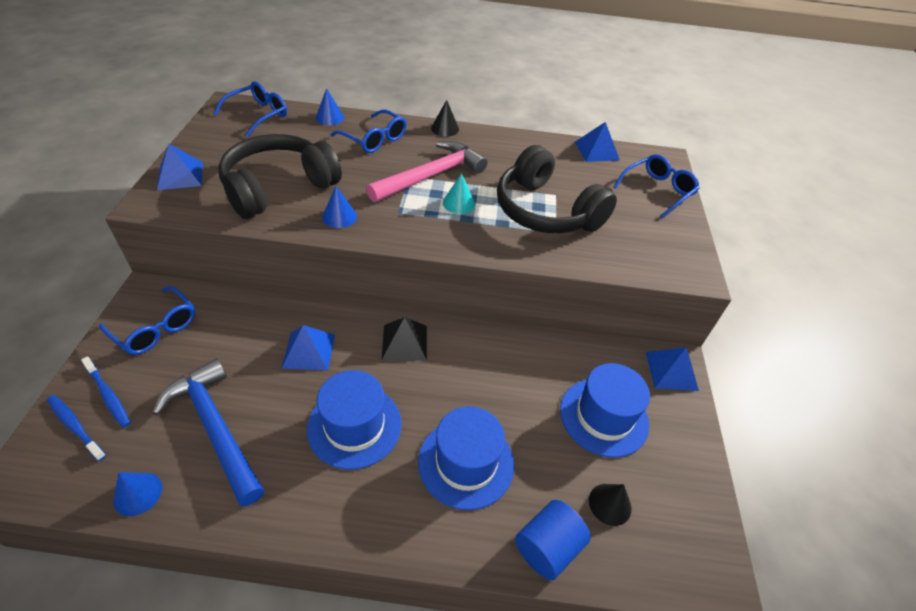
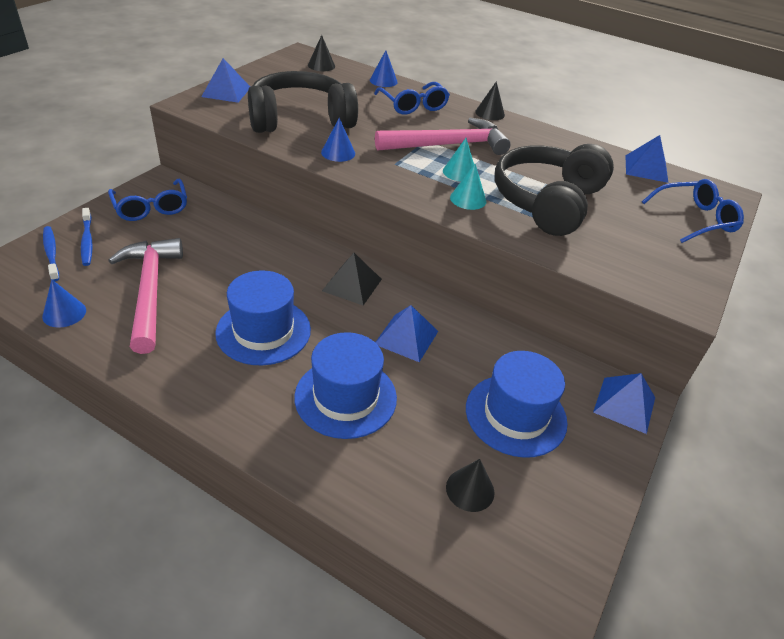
camera: 25 degrees right, 5 degrees down
(215, 428) = (150, 291): blue hammer -> pink hammer
(258, 115) = (321, 65): blue glasses -> black cone
(308, 351) = (262, 263): blue pyramid -> blue pyramid (406, 337)
(483, 231) = (468, 199): none -> turquoise cone
(546, 211) = (548, 202): black headphones -> black headphones turned 45 degrees clockwise
(547, 547) = (379, 496): blue cylinder -> none

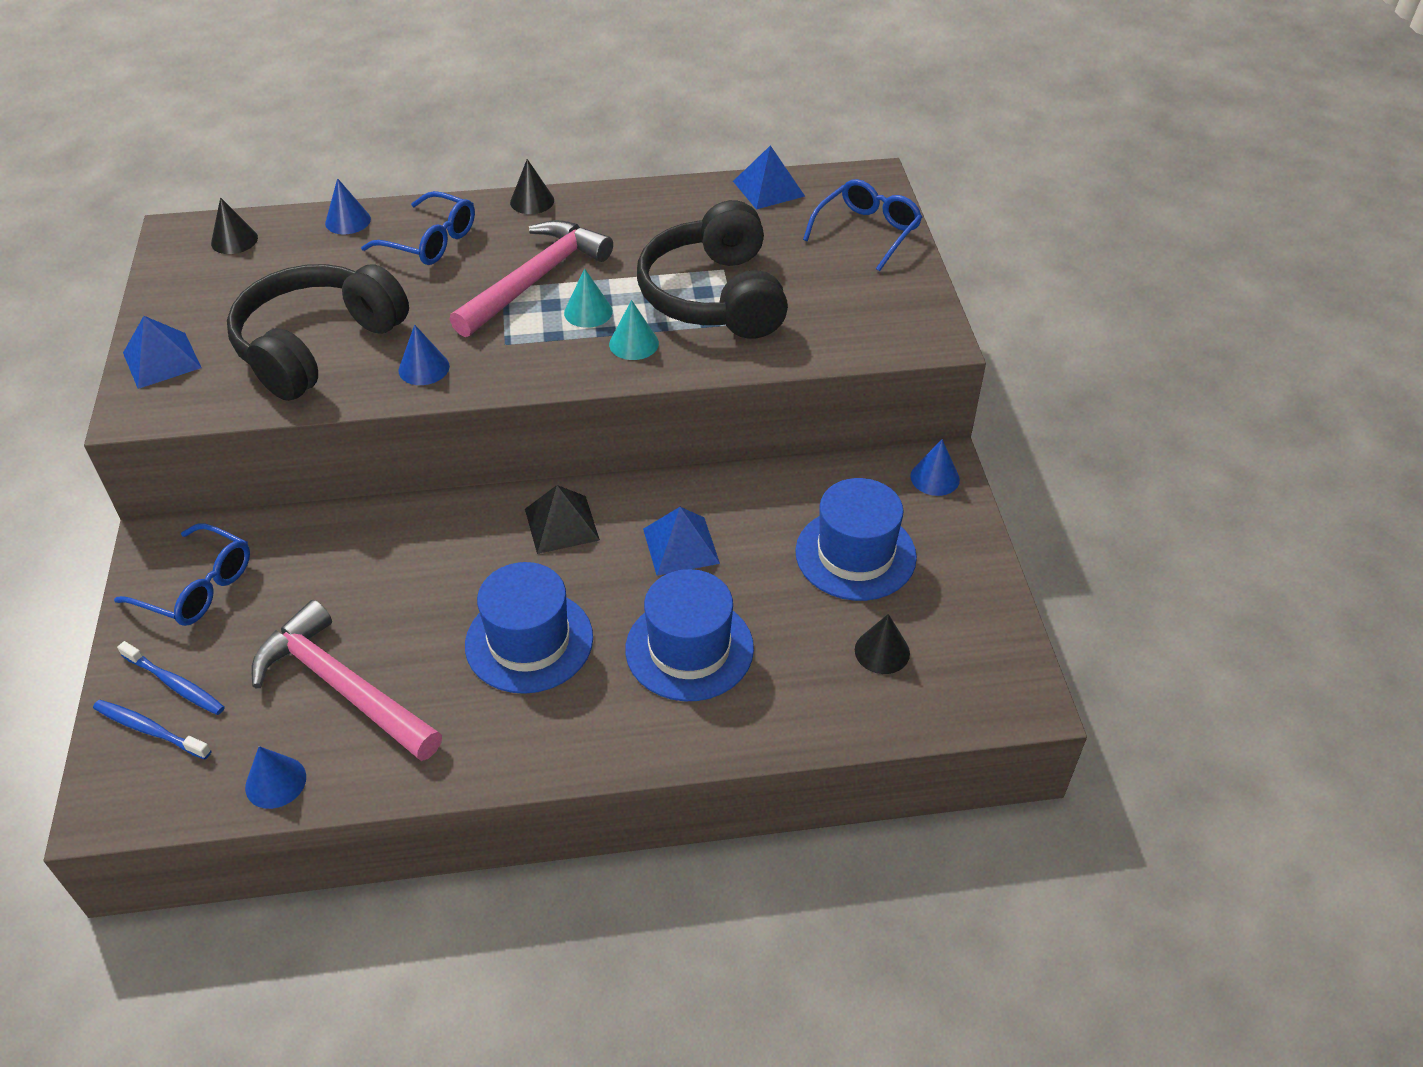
camera: 35 degrees left, 5 degrees up
(624, 404) = (935, 478): blue pyramid -> blue cone

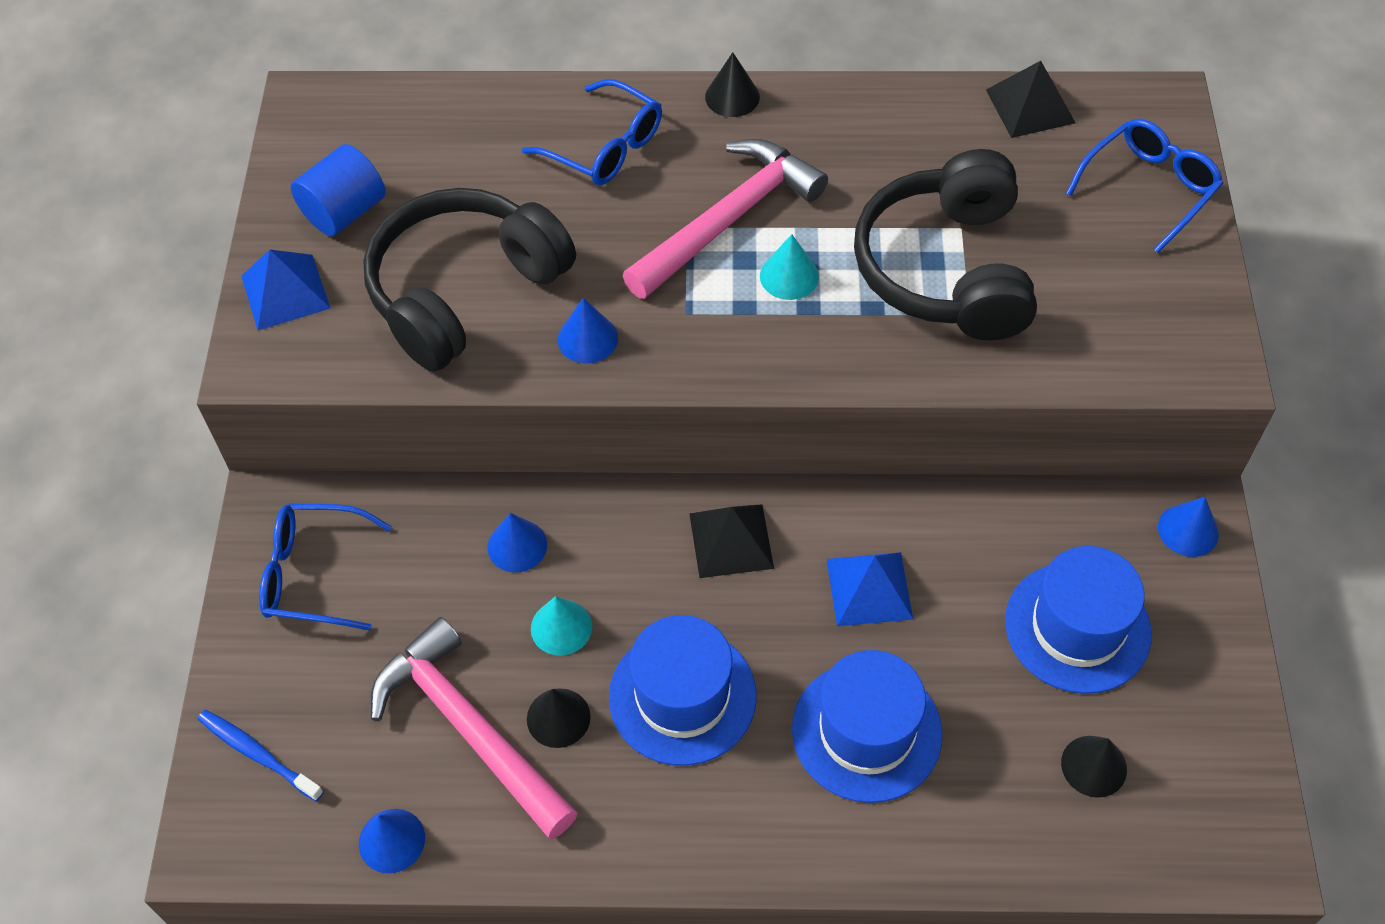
camera: 10 degrees right, 10 degrees up
(174, 684) = (285, 698): blue toothbrush -> none
(198, 587) = (313, 574): blue glasses -> blue glasses turned 150 degrees clockwise
(212, 301) = (344, 211): none -> blue cylinder
(234, 240) = (372, 121): black cone -> black cone (558, 717)
(348, 221) = (507, 105): blue cone -> blue cone (517, 546)
(634, 343) = (841, 330): turquoise cone -> turquoise cone (561, 627)
(768, 188) = (1030, 106): blue pyramid -> black pyramid

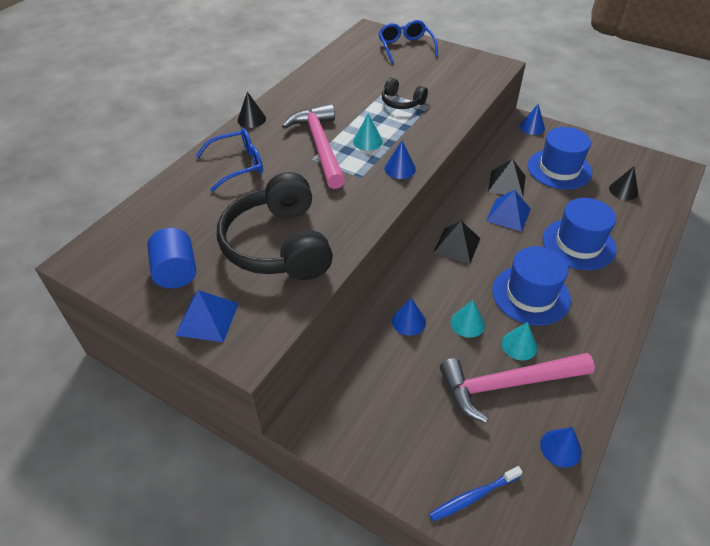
camera: 60 degrees left, 10 degrees down
(313, 574) = (366, 419): blue glasses -> none
(558, 717) = (519, 345): black cone -> turquoise cone
(587, 338) = (348, 213): blue cone -> blue cone (400, 168)
(946, 269) = (402, 102): black headphones -> black headphones, size x0.48
(1030, 106) = (340, 55): black pyramid -> black pyramid (506, 184)

